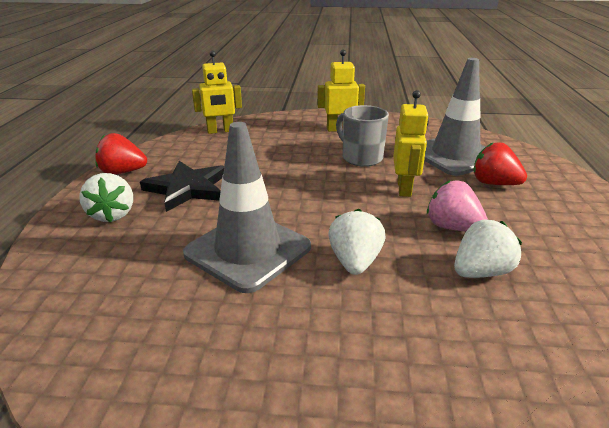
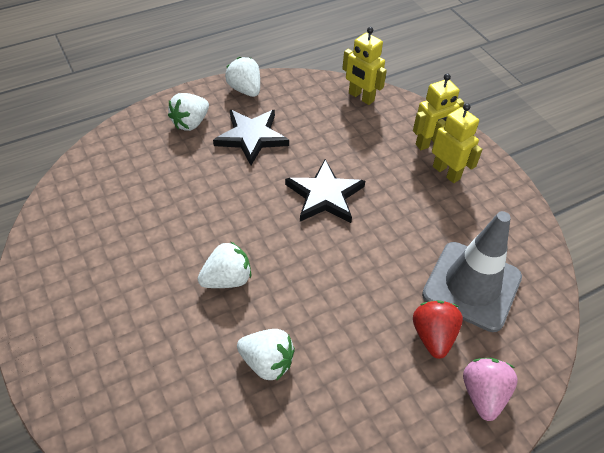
camera: 55 degrees right, 20 degrees up
(122, 172) = (245, 90): red strawberry -> white strawberry
(248, 250) = (200, 214): grey traffic cone -> none
(306, 178) = (325, 195): none -> black star
(361, 158) = (397, 214): grey mug -> none
(404, 188) = (363, 269): yellow robot -> yellow robot (429, 143)
(452, 227) = (321, 325): pink strawberry -> pink strawberry (483, 394)

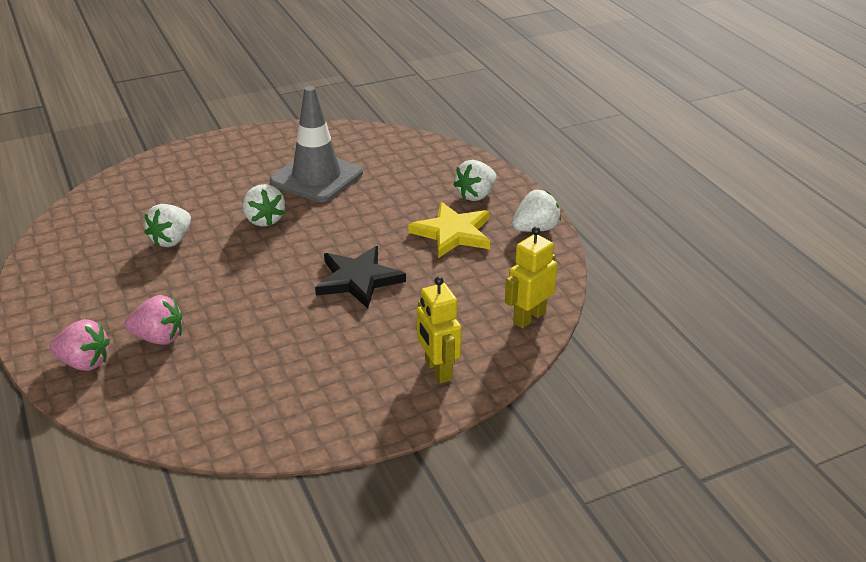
camera: 95 degrees right, 15 degrees down
(191, 123) = (476, 195): white strawberry -> white strawberry turned 90 degrees counterclockwise
(251, 137) = (453, 233): black star -> yellow star
(433, 336) = (159, 338): red strawberry -> pink strawberry
(446, 172) = (383, 378): yellow robot -> none
(472, 286) = (208, 374): grey traffic cone -> grey traffic cone (316, 177)

